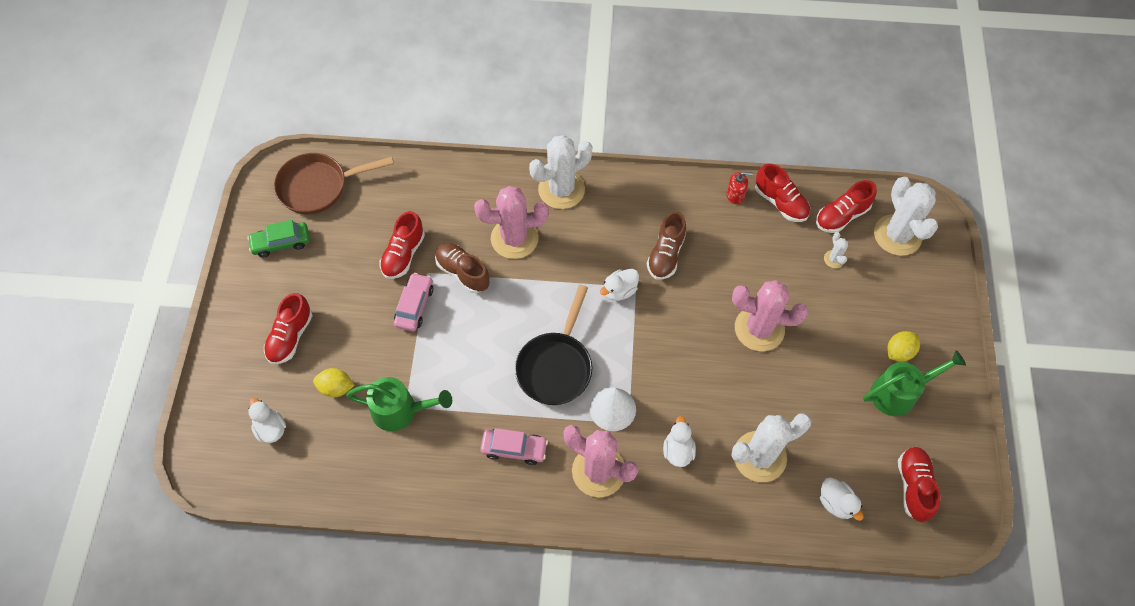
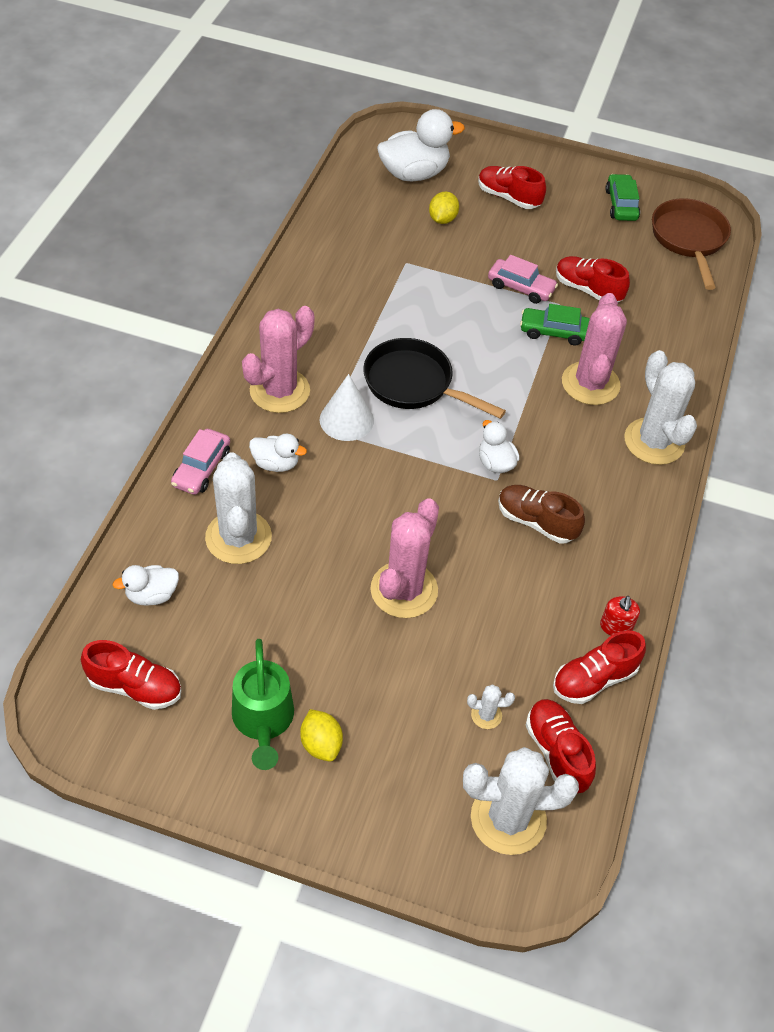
camera: 100 degrees right, 10 degrees down
(271, 428) = (414, 174): white duck -> white duck, size x1.85
(401, 410) = (402, 259): green watering can -> none
(463, 272) = (554, 332): brown shoe -> green car
(514, 449) = (330, 331): pink car -> pink car (201, 468)

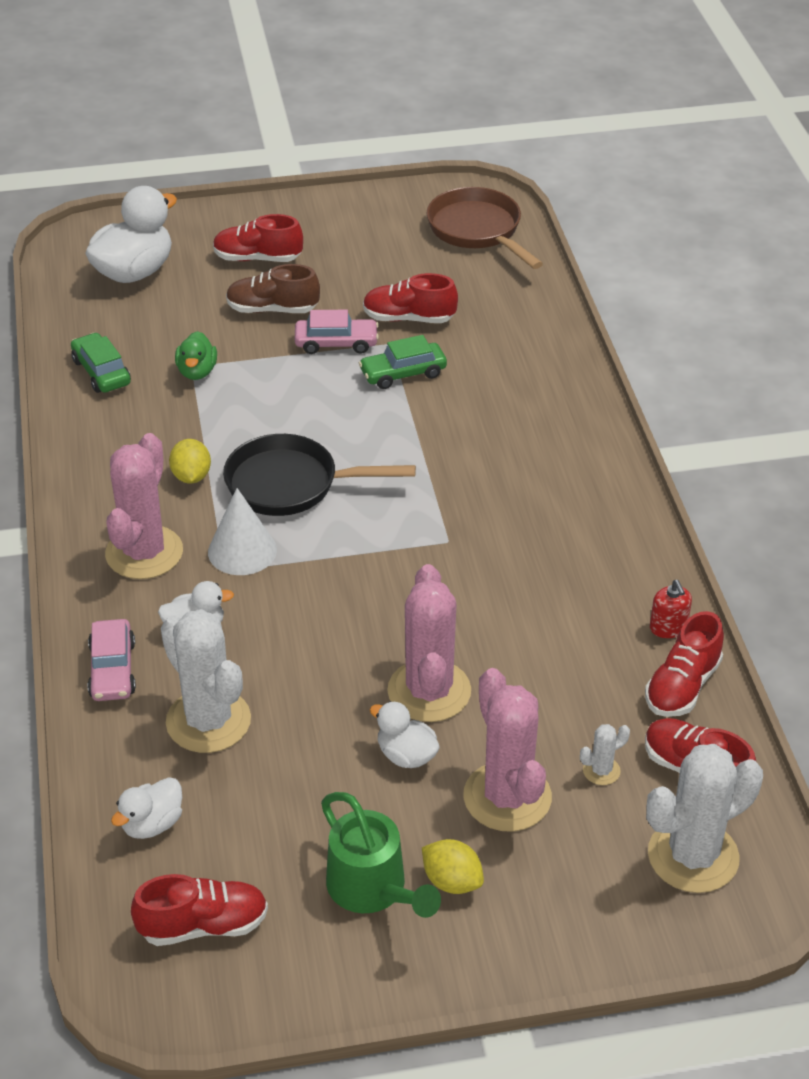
camera: 25 degrees left, 10 degrees down
(406, 268) = (197, 372): none -> green duck
(442, 219) = (200, 307): yellow lemon -> yellow lemon (191, 476)
(495, 463) = (435, 526): white duck -> white duck (406, 755)
(536, 522) = (518, 564): brown shoe -> brown shoe (272, 309)
(590, 384) = (477, 408): pink cactus -> pink cactus (507, 797)
(621, 204) = (383, 222): green car -> green car (101, 372)
(654, 442) = (581, 438): white cactus -> none

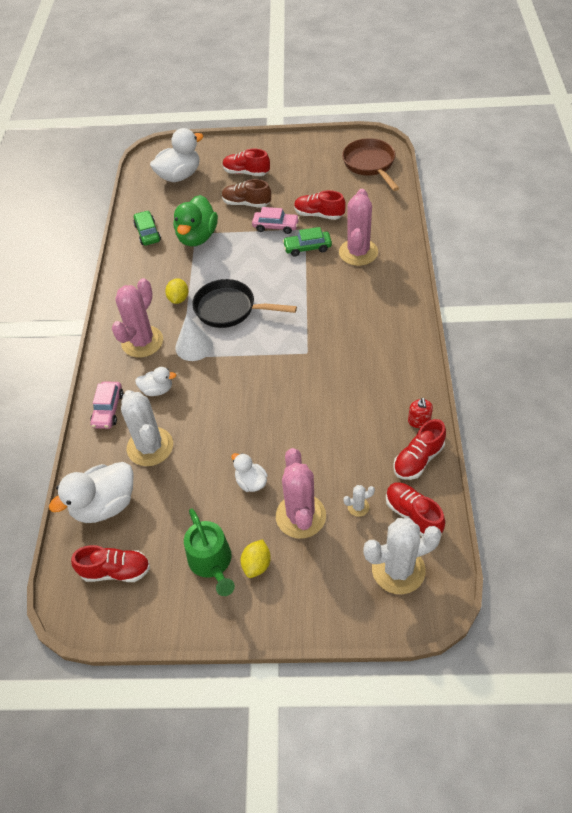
camera: 15 degrees right, 10 degrees up
(152, 824) = (105, 505): white duck -> white duck, size x1.85
(197, 372) = (197, 237): green duck -> green duck, size x1.85
(429, 691) = (273, 444): pink cactus -> pink cactus (358, 252)
(452, 881) = (256, 564): yellow lemon -> yellow lemon turned 60 degrees clockwise

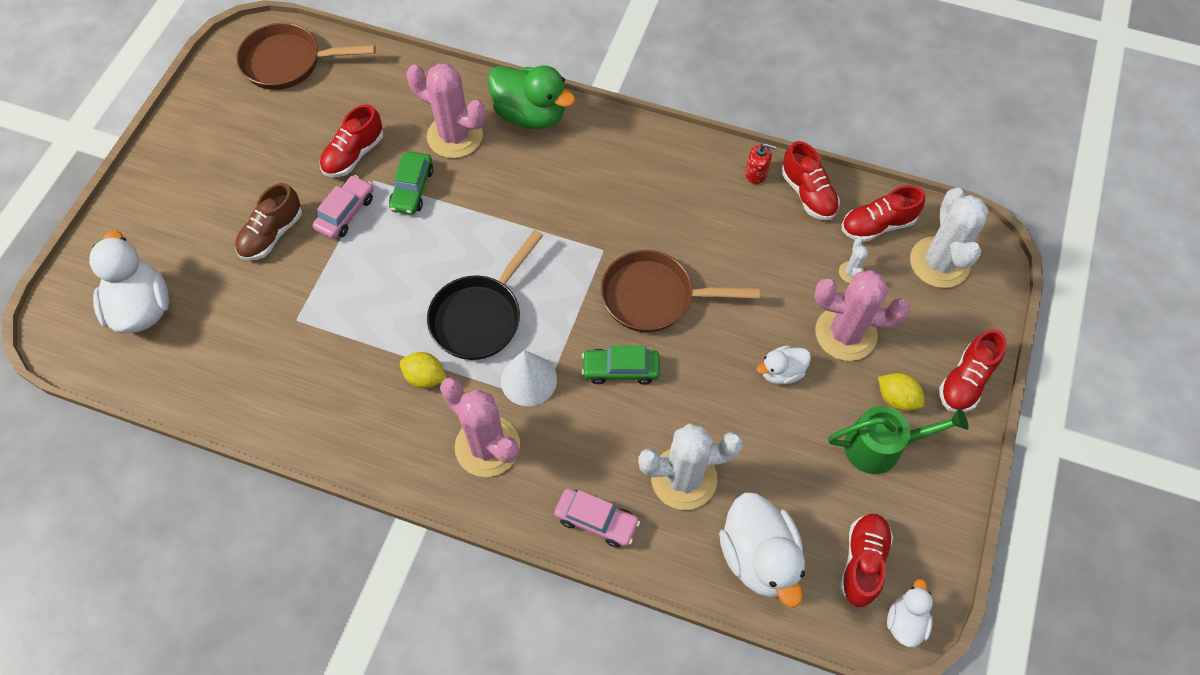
camera: 75 degrees left, 10 degrees up
(147, 233) = (253, 386): green car -> green car (621, 369)
(157, 390) = (588, 446): white duck -> white duck (905, 621)
(197, 237) = (306, 319): green duck -> green duck (530, 115)
(246, 173) = (200, 214): red shoe -> red shoe (965, 381)
(282, 391) = (654, 297): none -> brown pan

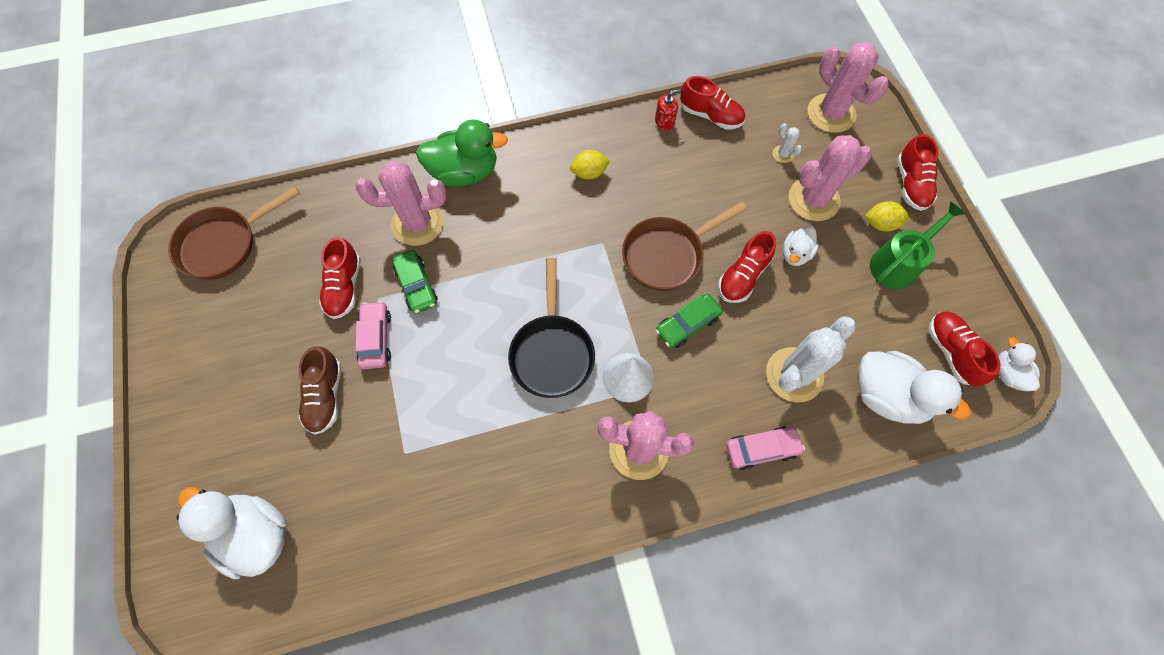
camera: 35 degrees left, 5 degrees up
(425, 377) = (548, 428): yellow lemon -> yellow lemon (589, 173)
(877, 225) = (772, 111): red shoe -> red shoe (742, 276)
(939, 262) = (831, 113): white cactus -> pink cactus

